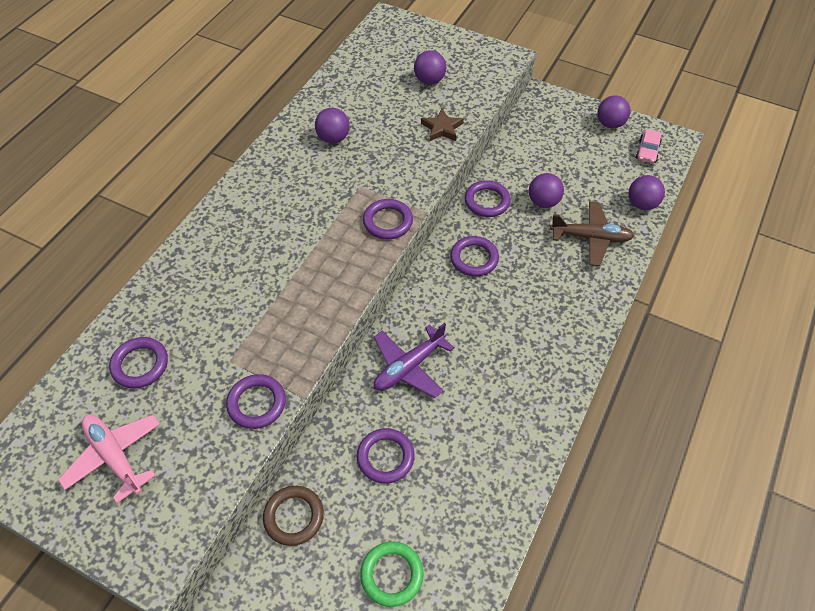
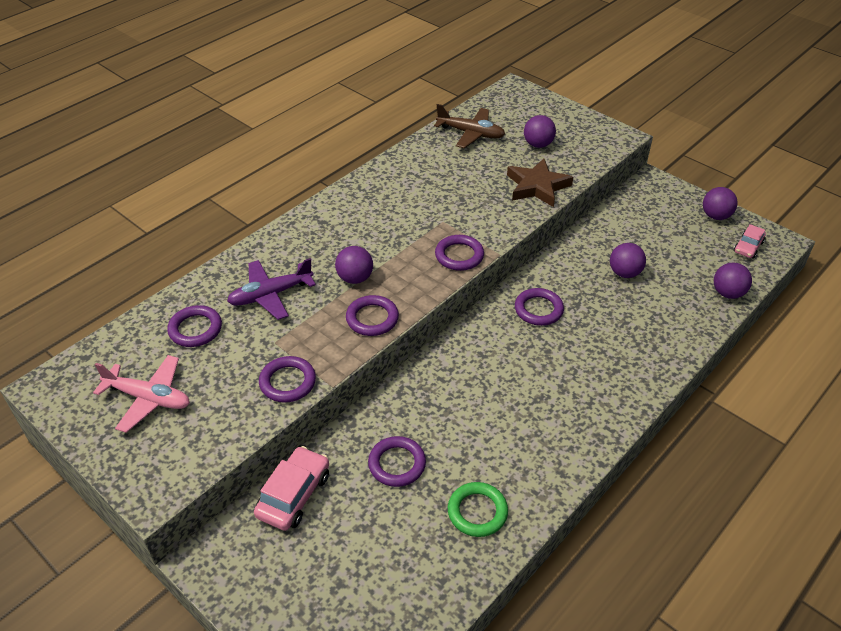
camera: 15 degrees right, 10 degrees down
(114, 457) = (148, 398): pink plane -> pink plane turned 135 degrees clockwise
(294, 517) = (294, 495): brown ring -> pink car
(333, 138) = (430, 178): purple ball -> purple ball (355, 278)
(391, 575) = (370, 568): green ring -> green ring (477, 512)
(409, 367) = (444, 390): purple plane -> purple plane (270, 295)
(442, 128) = (537, 186): brown star -> brown star, size x1.57
(487, 201) = (567, 262): purple ring -> purple ring (372, 318)
(591, 238) = (664, 313): brown plane -> brown plane (471, 133)

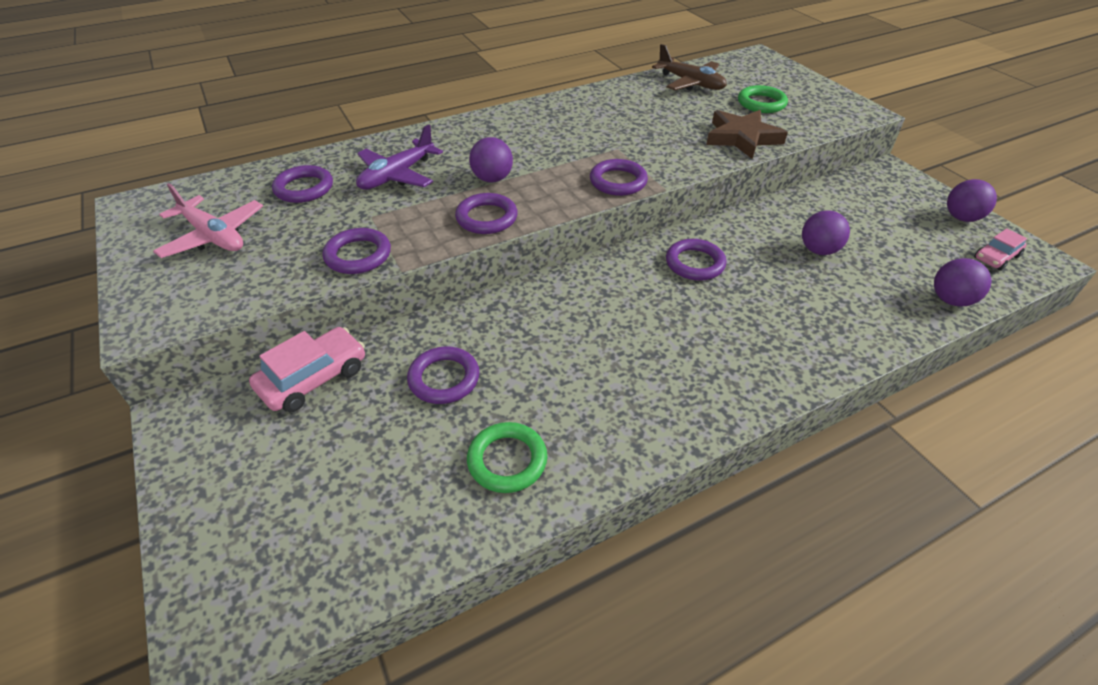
camera: 20 degrees right, 0 degrees up
(270, 295) = (397, 175): purple plane -> purple plane turned 45 degrees counterclockwise
(538, 144) = (761, 103): purple ball -> green ring

